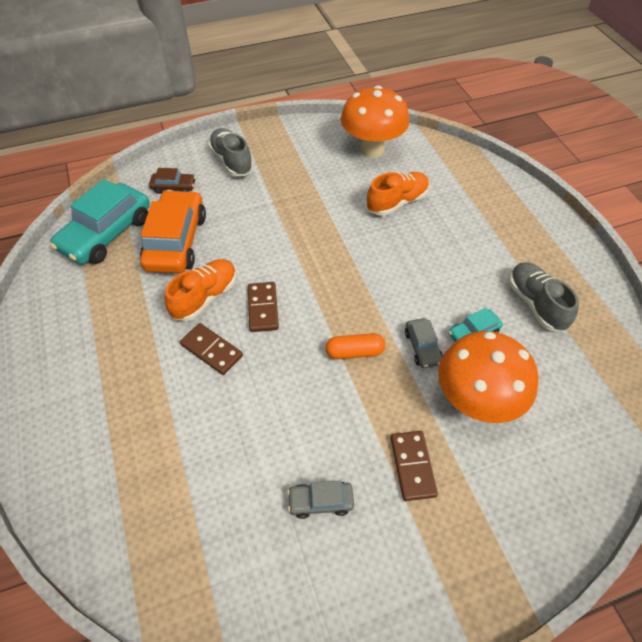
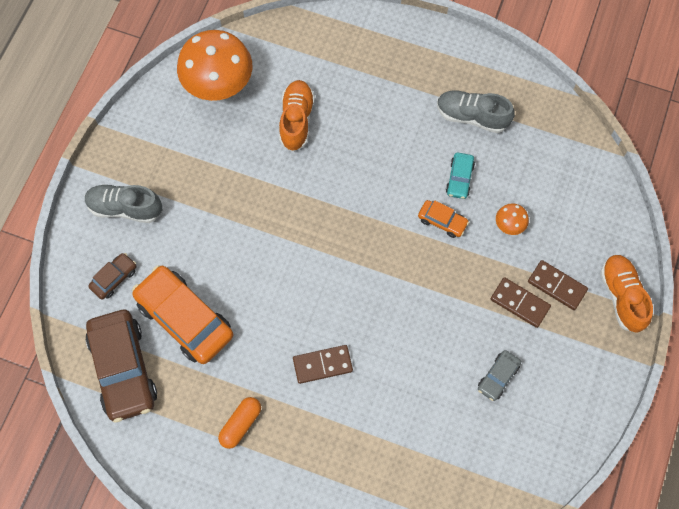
camera: 50 degrees left, 15 degrees up
(107, 234) = (123, 369): turquoise car -> brown car
(205, 297) = (267, 336): orange shoe -> orange shoe (622, 296)
(263, 308) = (315, 301): brown domino -> brown domino (557, 286)
(354, 352) = (408, 268): orange capsule -> orange capsule (240, 424)
(422, 347) = (442, 221): grey car -> orange car
(475, 402) = (509, 226): orange mushroom -> orange mushroom, size x0.43

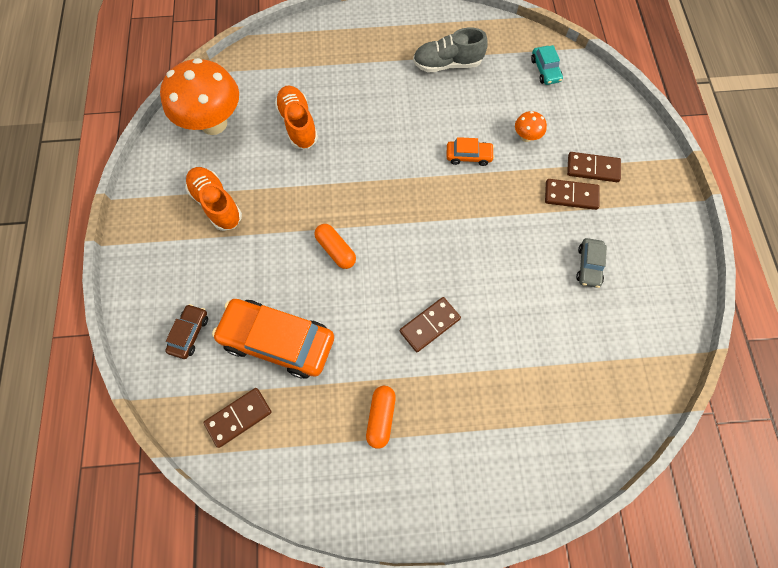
camera: 25 degrees left, 0 degrees up
(123, 369) = (238, 417): brown car -> brown domino
(125, 208) = (172, 263): grey shoe -> none
(273, 259) = (336, 250): none -> orange capsule
(459, 179) = (464, 116): turquoise car -> turquoise car (545, 70)
(622, 296) = (649, 155): orange shoe -> orange shoe (216, 204)

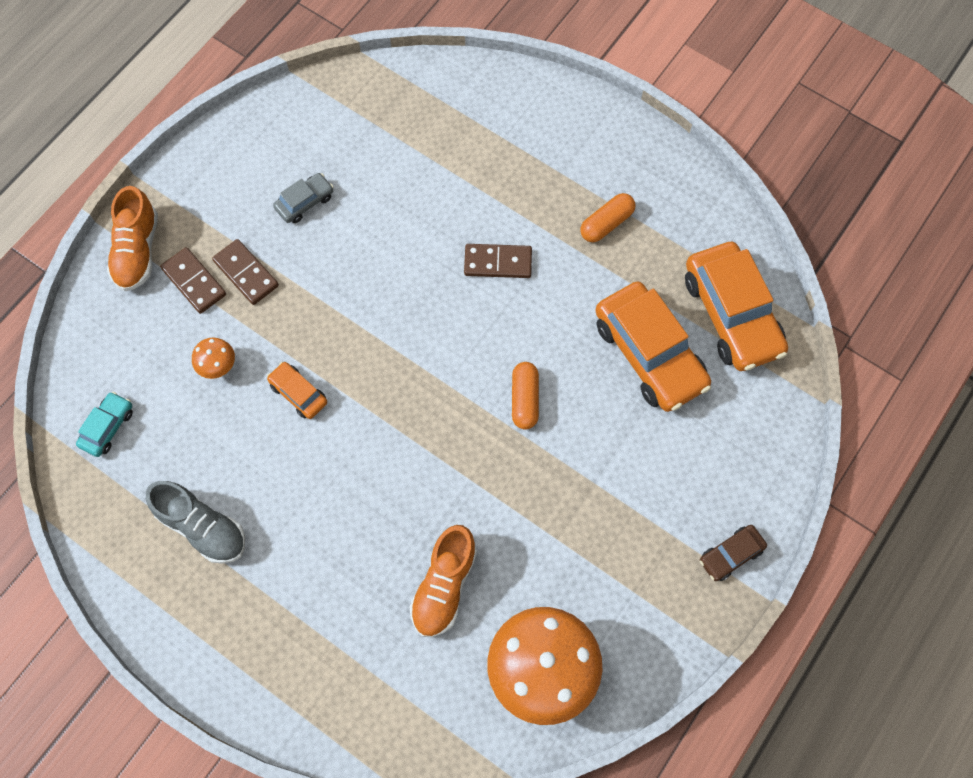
camera: 140 degrees left, 0 degrees up
(189, 333) = (730, 425): brown car -> brown car (731, 555)
(216, 204) = (611, 552): orange shoe -> orange shoe (137, 251)
(238, 417) = (732, 314): brown domino -> orange car

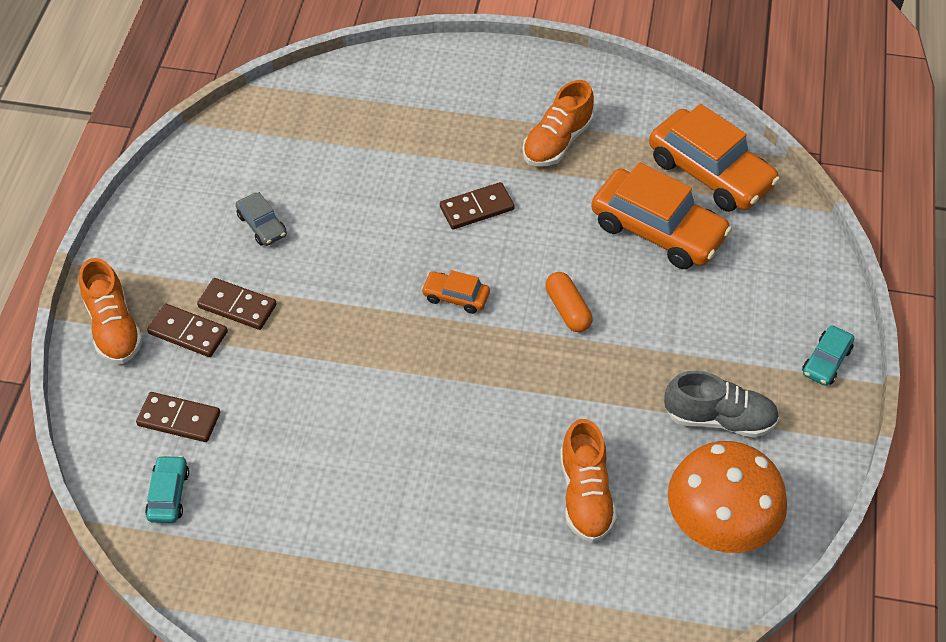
camera: 25 degrees left, 15 degrees down
(148, 361) = (179, 419): none -> brown domino
(202, 527) = (318, 543): grey shoe -> grey shoe (719, 418)
(218, 366) = (254, 396): orange mushroom -> none
(298, 393) = (348, 388): orange car -> orange car (456, 297)
(305, 202) = (262, 225): grey car -> grey car turned 120 degrees clockwise
(606, 223) = (557, 142): orange capsule -> orange shoe
(731, 555) = (826, 361): brown car -> turquoise car

